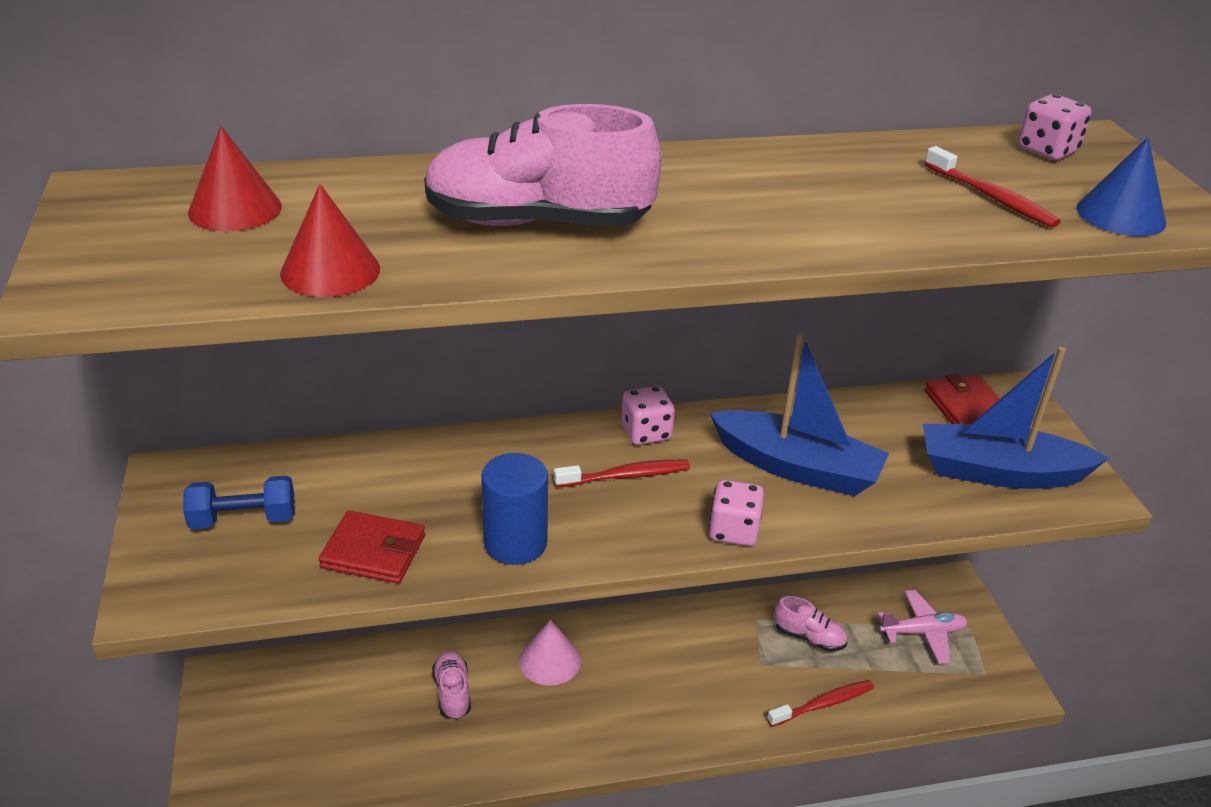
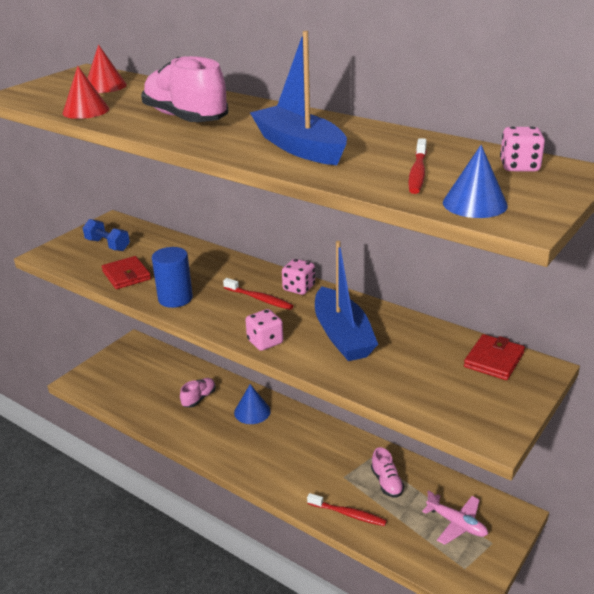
camera: 50 degrees right, 5 degrees down
(549, 660) = (252, 411): pink cone -> blue cone
(999, 472) = (451, 396): blue boat -> blue boat (299, 147)

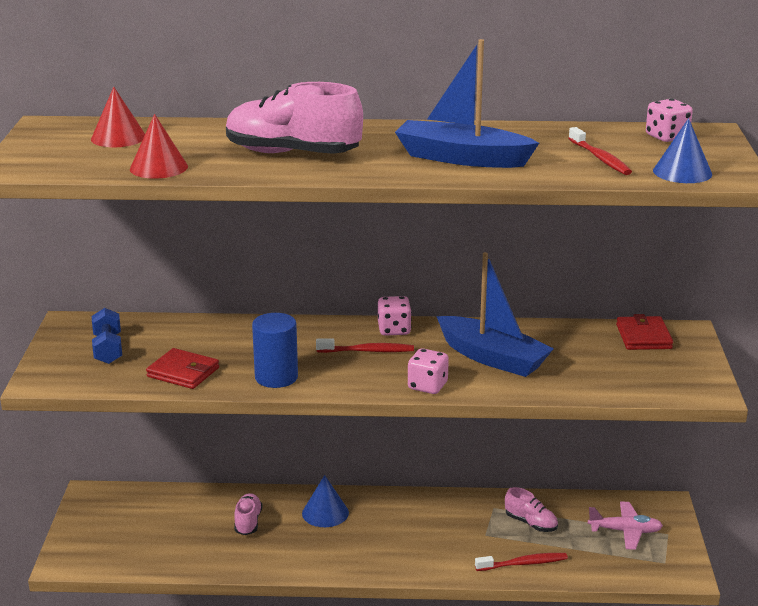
camera: 35 degrees left, 5 degrees down
(107, 245) = (108, 349): blue dumbbell -> blue dumbbell turned 75 degrees clockwise

